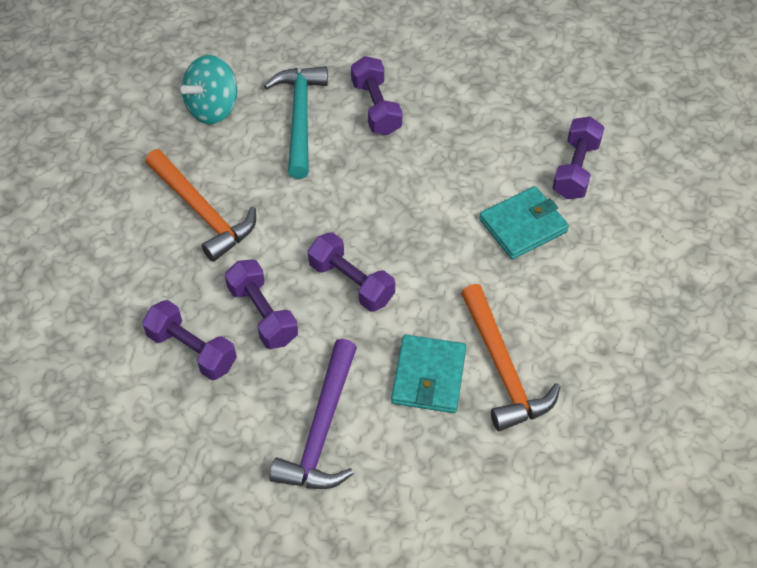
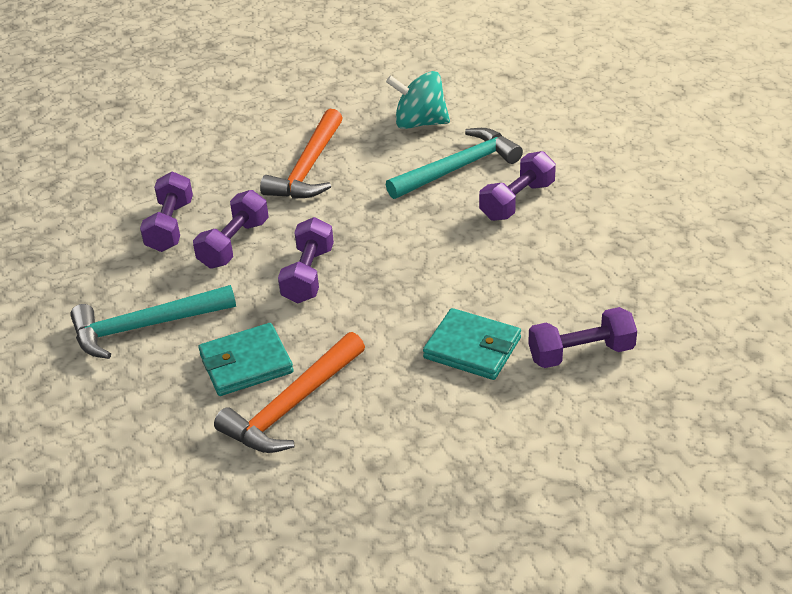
camera: 60 degrees right, 15 degrees down
(321, 429) = (145, 327): purple hammer -> turquoise hammer

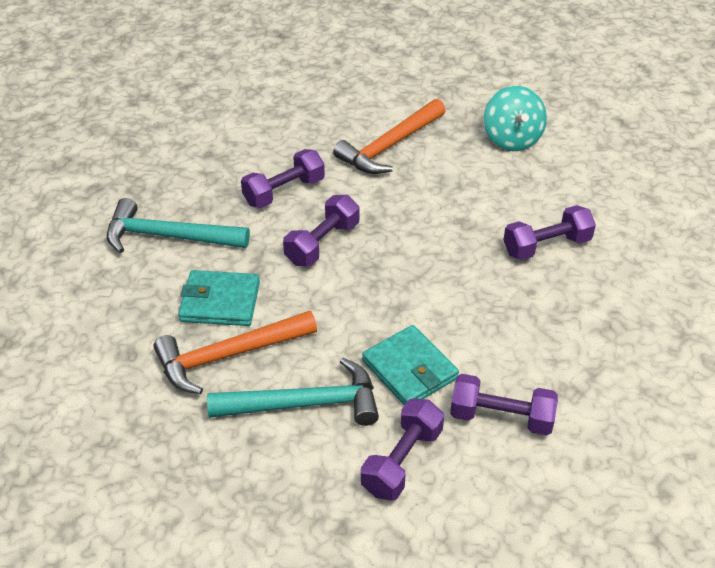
camera: 25 degrees right, 5 degrees up
(170, 226) = (247, 156): purple dumbbell -> purple dumbbell (402, 461)
(419, 123) = (512, 139): turquoise spinning top -> turquoise spinning top turned 135 degrees counterclockwise
(458, 168) = (516, 194): turquoise hammer -> turquoise hammer (305, 404)

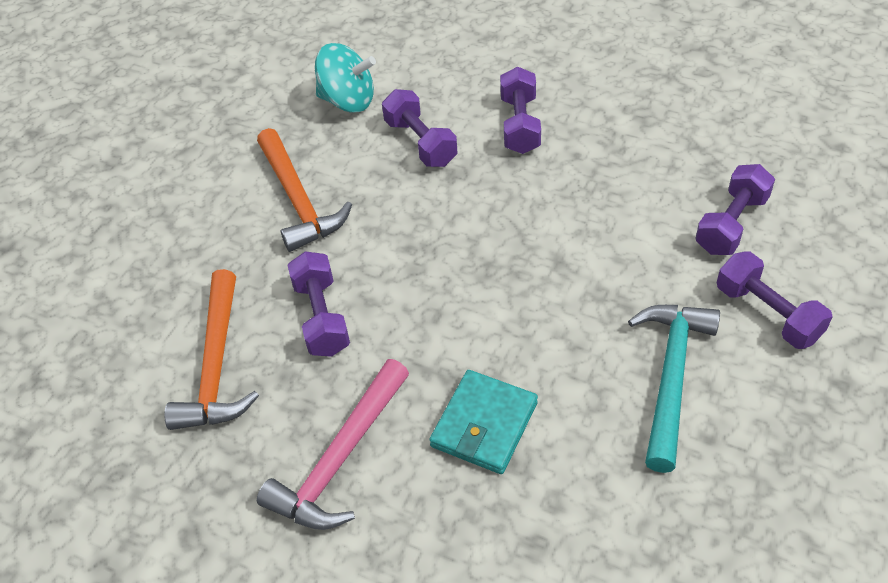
camera: 65 degrees left, 5 degrees up
(168, 236) = (340, 459): turquoise hammer -> pink hammer
(228, 355) = (576, 434): orange hammer -> orange hammer (216, 365)
(322, 243) = (430, 302): purple dumbbell -> purple dumbbell (420, 143)
(409, 369) = (649, 275): turquoise wallet -> none

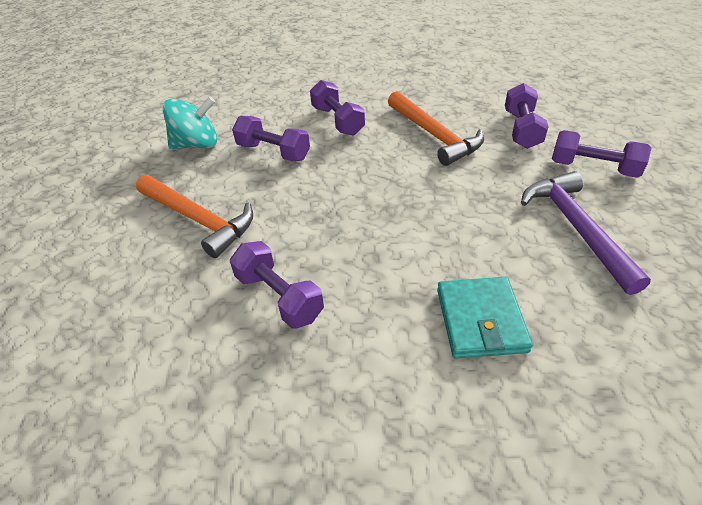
camera: 30 degrees left, 5 degrees down
(216, 365) = (202, 380): orange hammer -> orange hammer (434, 135)
(340, 459) = (383, 409): pink hammer -> none
(671, 377) = (576, 228): turquoise hammer -> purple hammer

